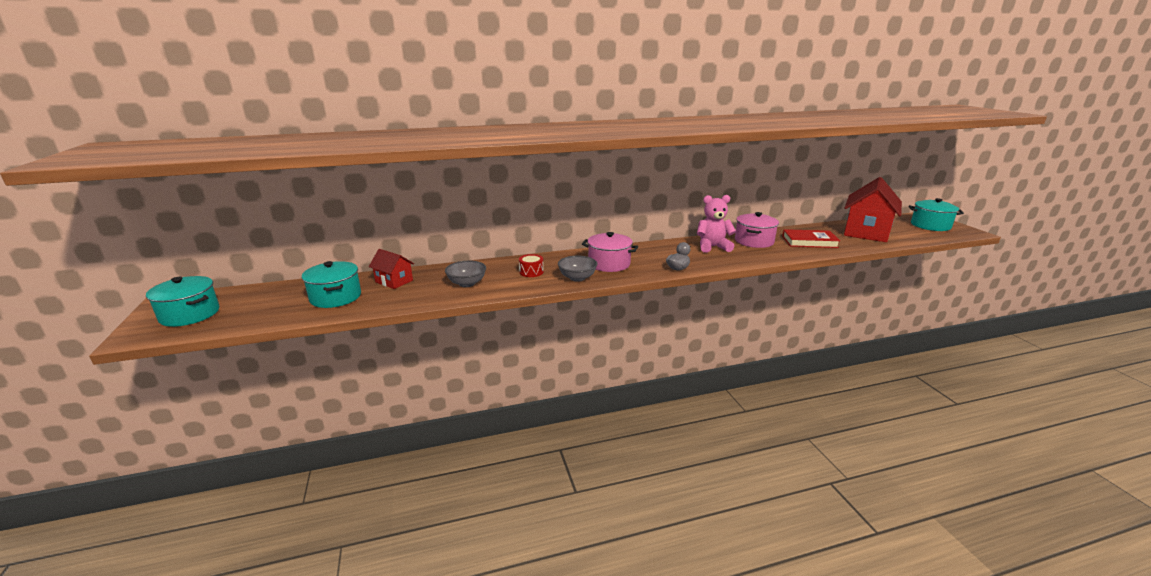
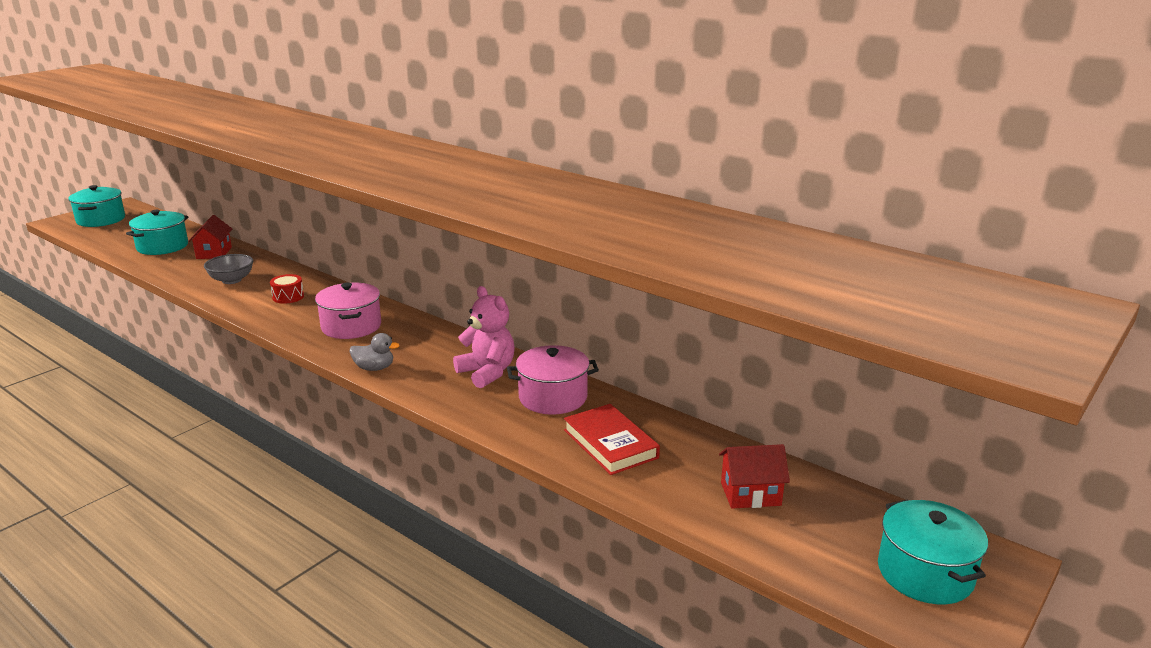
camera: 55 degrees right, 0 degrees up
(577, 278) = (290, 322): grey bowl -> none
(866, 232) = (750, 494): red house -> red house, size x0.50

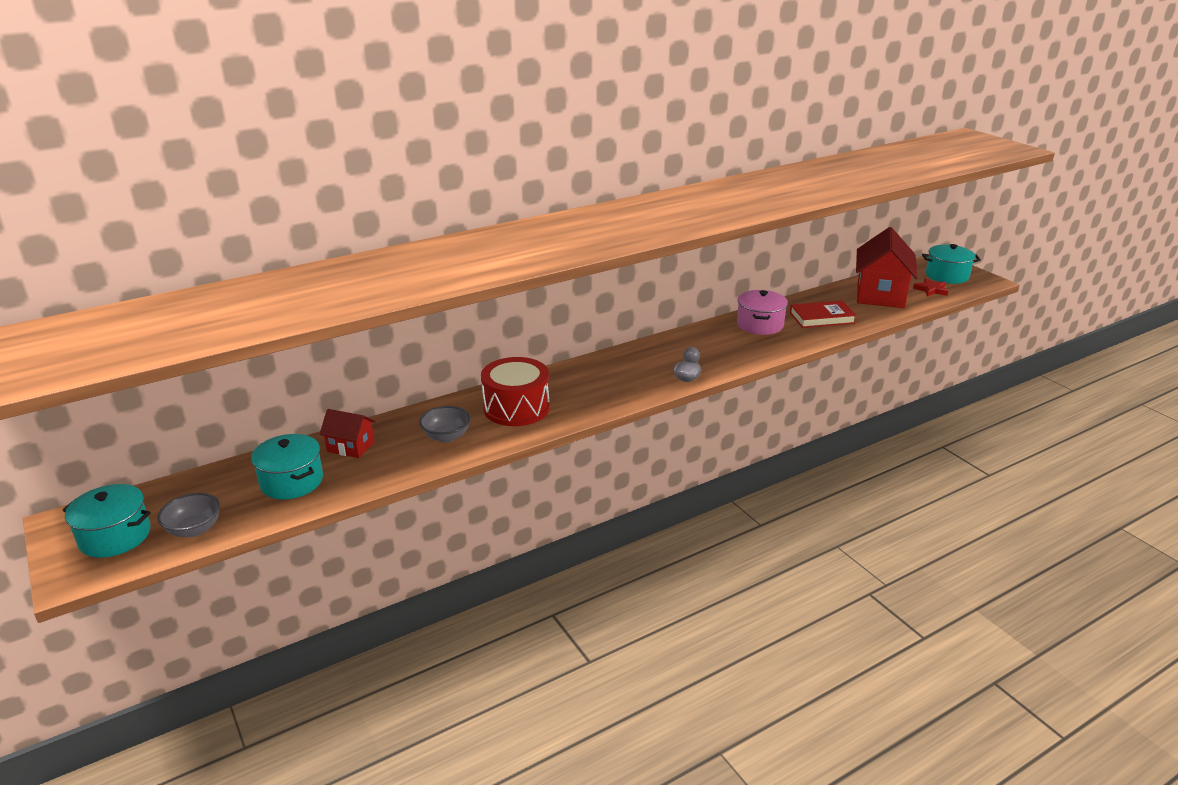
camera: 70 degrees left, 5 degrees up
(104, 235) = (194, 529): none -> grey bowl
(288, 297) = (516, 408): red drum -> red drum, size x2.21
(351, 326) = (604, 382): pink pot -> none
(487, 373) = (715, 340): pink teddy bear -> none
(750, 494) = (880, 294): red house -> red house, size x1.98
(826, 553) = (931, 290): none -> red star

